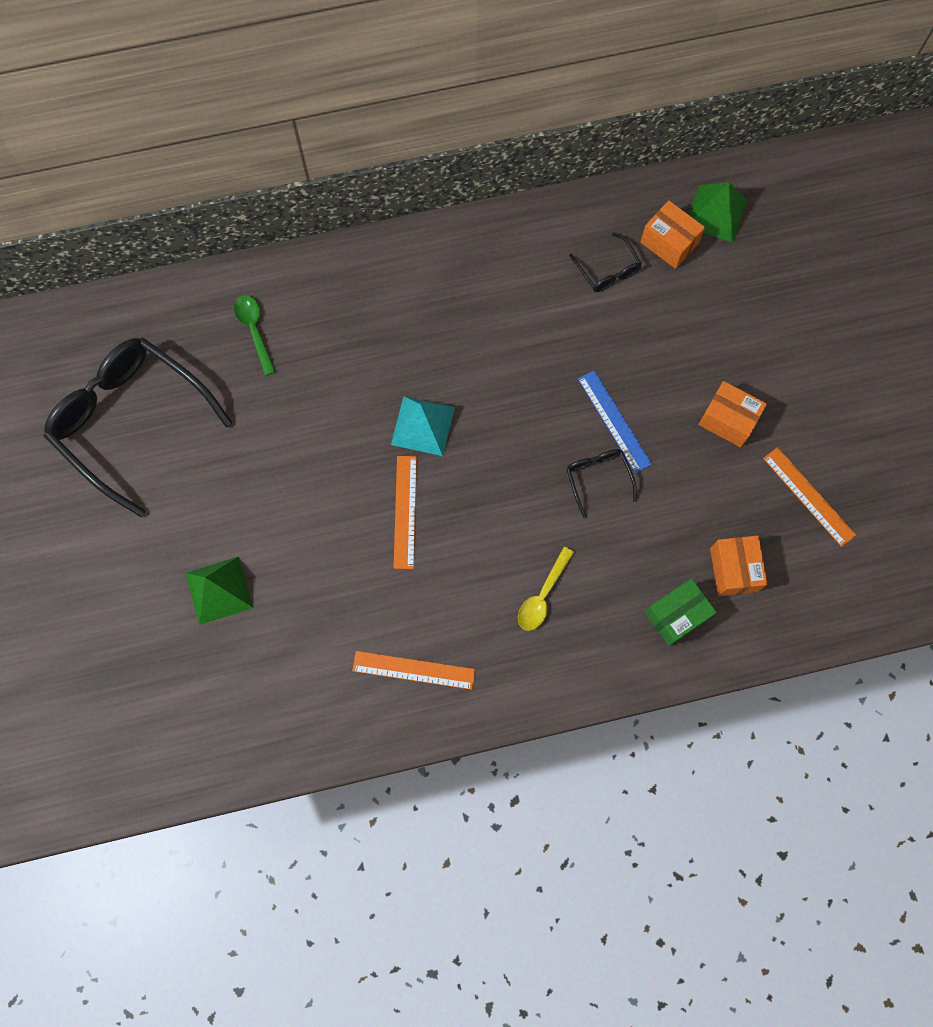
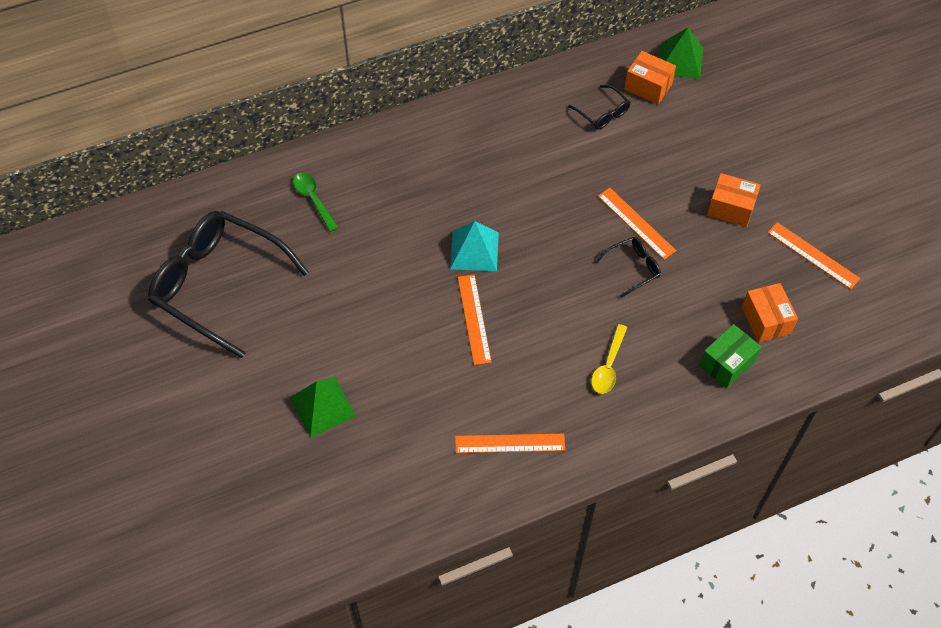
camera: 10 degrees left, 15 degrees down
(598, 478) = (633, 268): black glasses -> black glasses turned 90 degrees clockwise
(614, 421) = (636, 223): blue ruler -> orange ruler

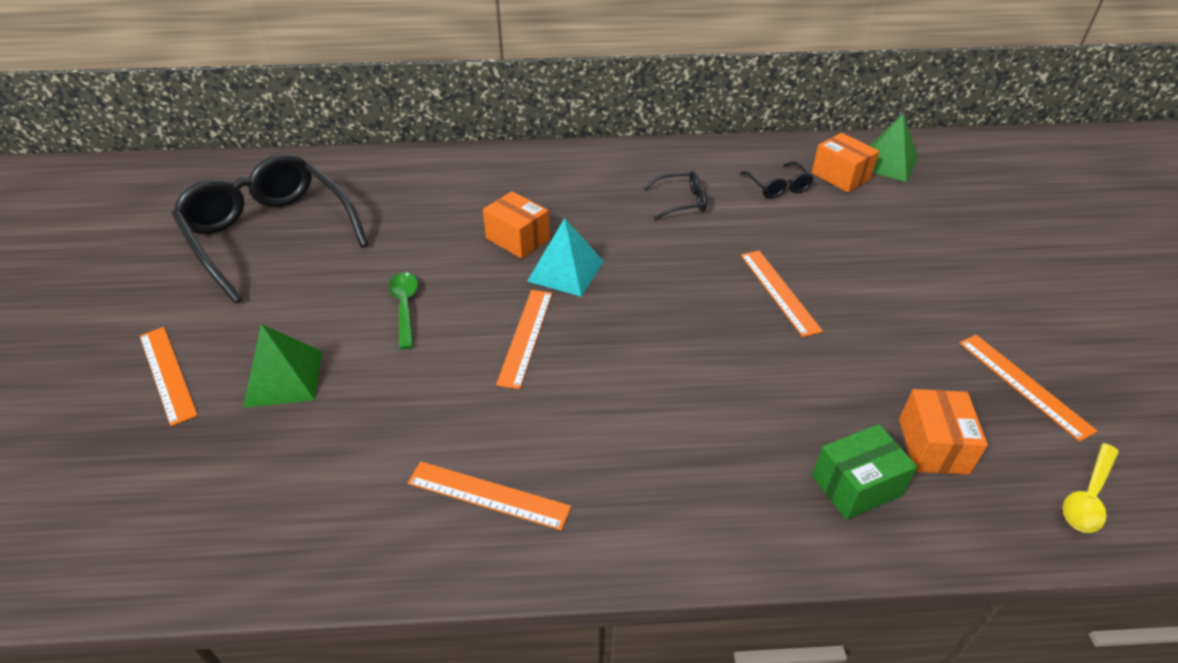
camera: 20 degrees right, 15 degrees down
(236, 430) = (167, 374): none -> orange ruler
(313, 200) = (421, 189): green spoon -> green spoon (405, 307)
(608, 366) = (676, 438): yellow spoon -> yellow spoon (1088, 496)
(633, 268) = (757, 336): black glasses -> black glasses (681, 202)
(730, 208) = (912, 306): orange box -> orange box (517, 239)

